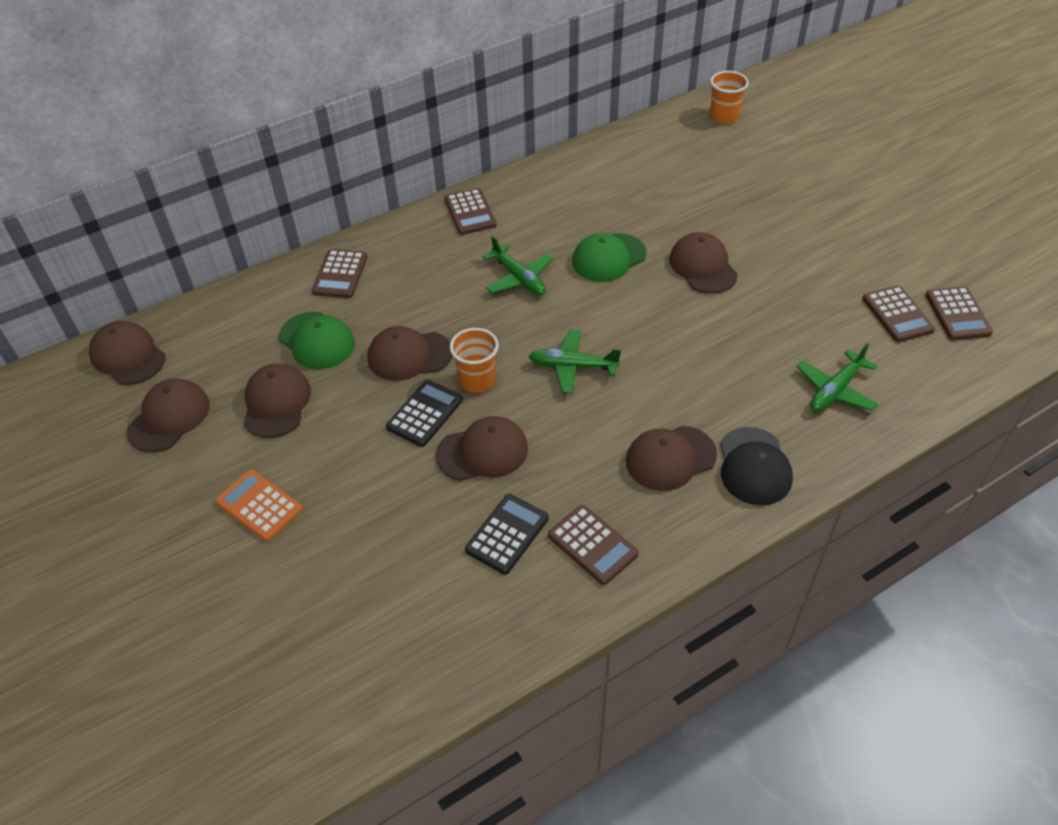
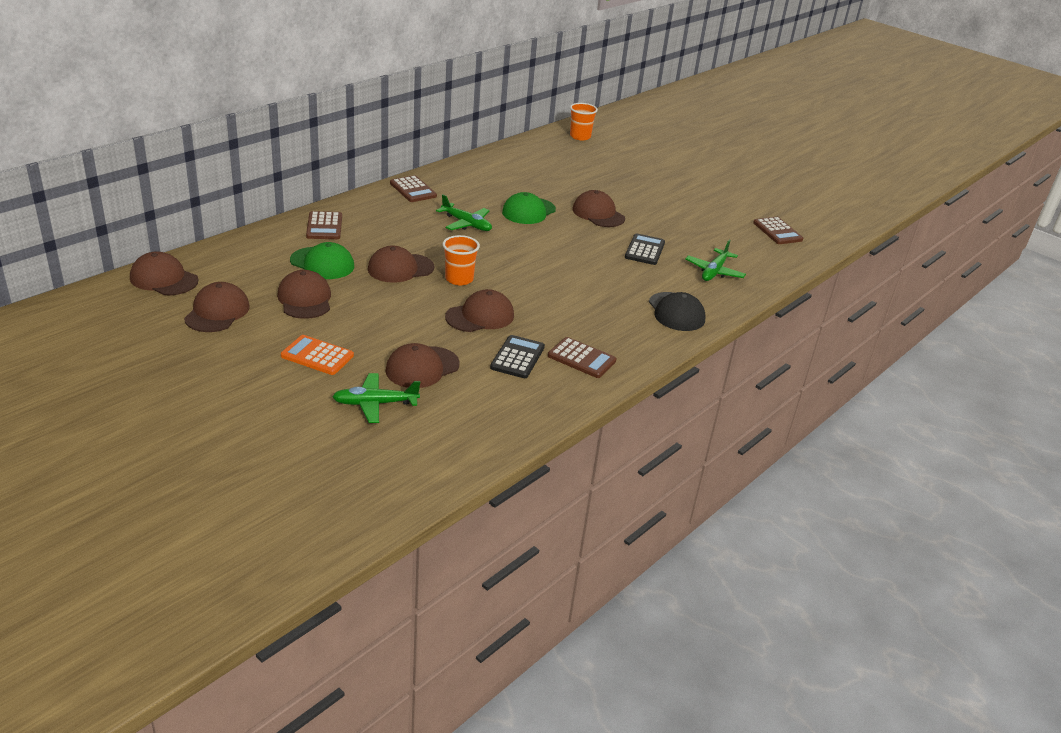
camera: 20 degrees left, 15 degrees down
(425, 414) = (427, 299): black calculator -> black calculator (644, 250)
(572, 366) = (527, 268): green plane -> green plane (375, 404)
(670, 458) = (617, 311): brown cap -> brown cap (422, 367)
(897, 314) = (739, 233): brown calculator -> none

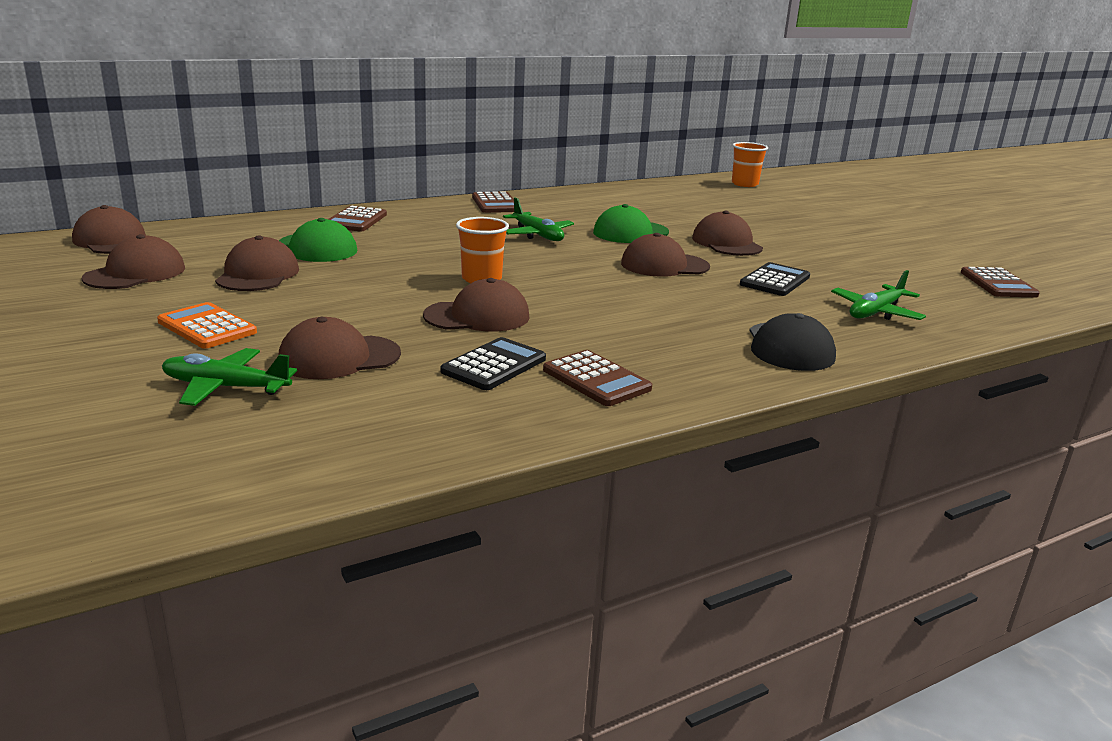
camera: 20 degrees right, 10 degrees down
(400, 268) = (412, 262): brown cap -> brown cap (664, 265)

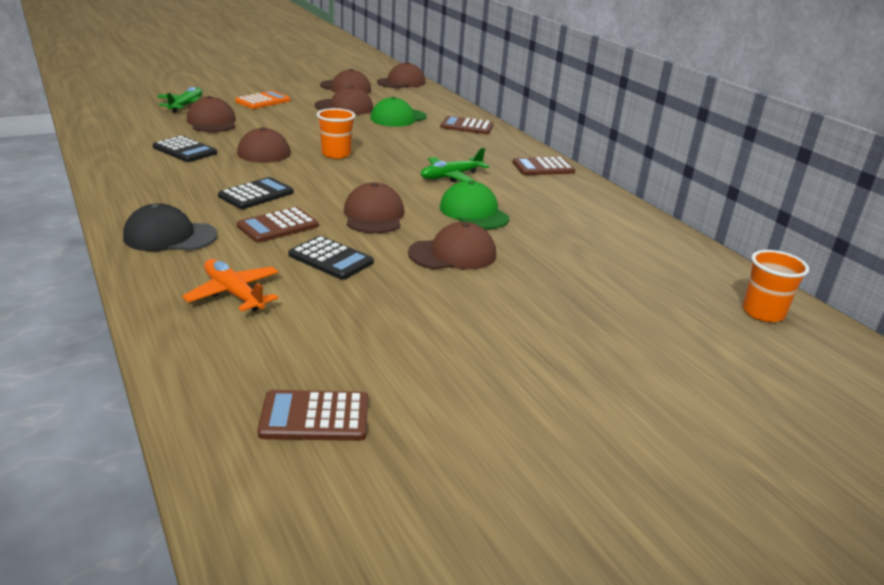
camera: 90 degrees right, 5 degrees up
(596, 379) = (150, 171): brown calculator -> brown calculator (278, 226)
(642, 314) = (256, 194): none -> black calculator
(875, 312) = (233, 293): green plane -> orange plane

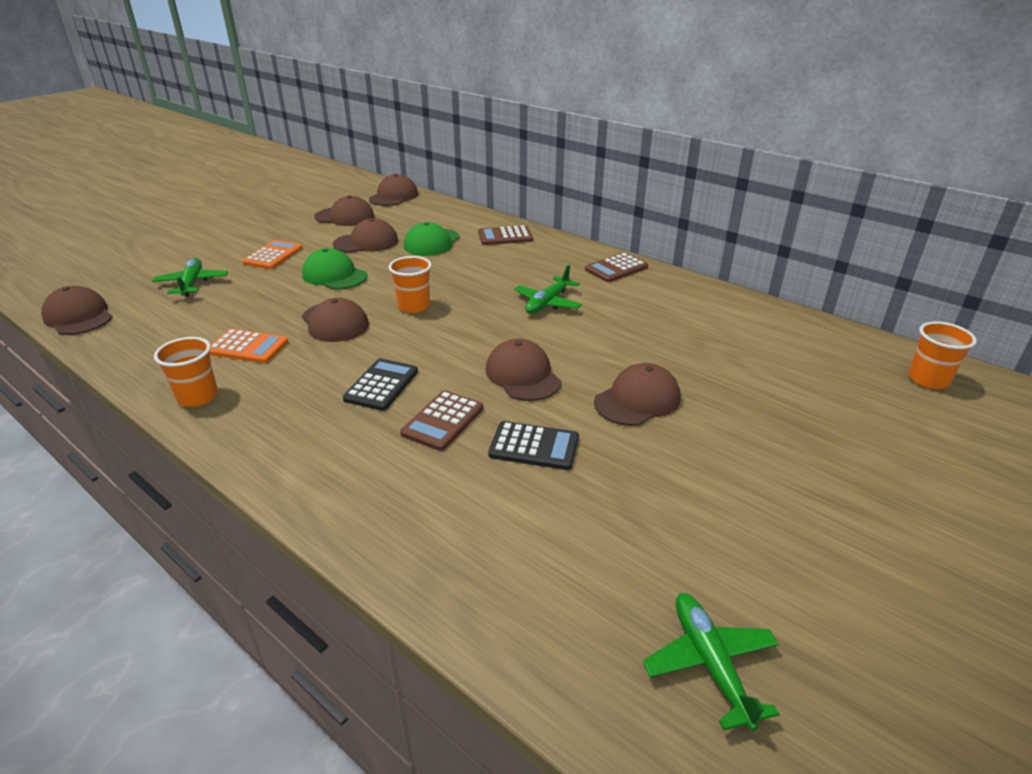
camera: 20 degrees left, 5 degrees up
(121, 169) = (198, 397): none -> orange cup
(170, 236) = (341, 475): black cap -> none
(185, 150) = (248, 347): black calculator -> orange calculator
(212, 122) = (243, 299): brown cap -> brown cap (78, 316)
(233, 293) = (482, 530): orange plane -> none
(315, 417) = (710, 663): brown calculator -> green plane
(473, 212) = (608, 342): green cap -> green cap (334, 275)

